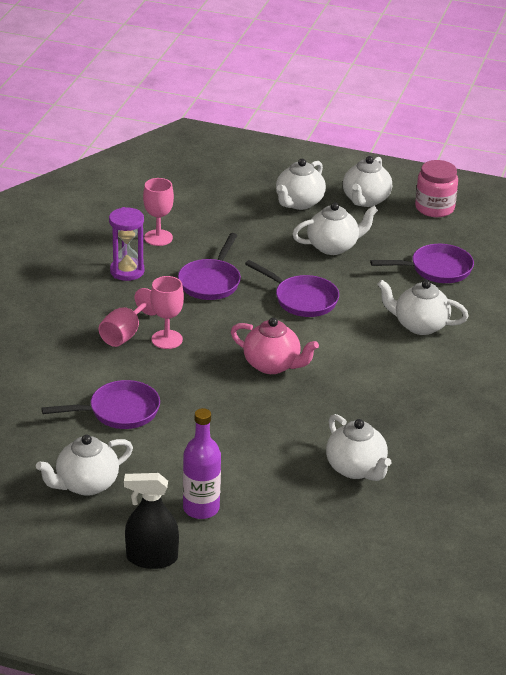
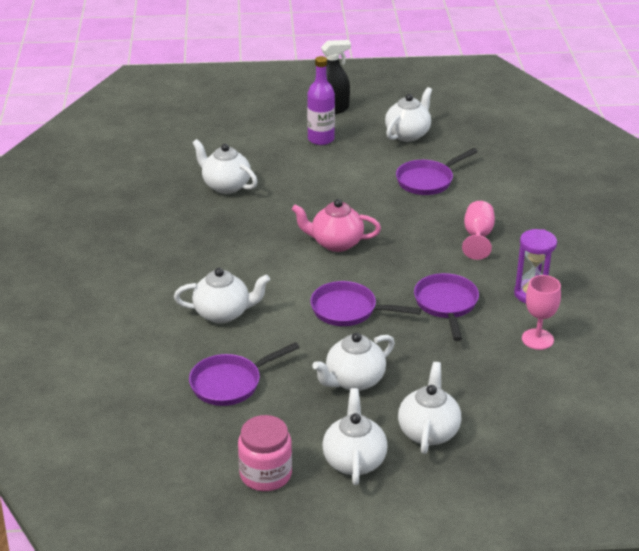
camera: 160 degrees right, 0 degrees up
(167, 339) = (439, 241): pink goblet -> none

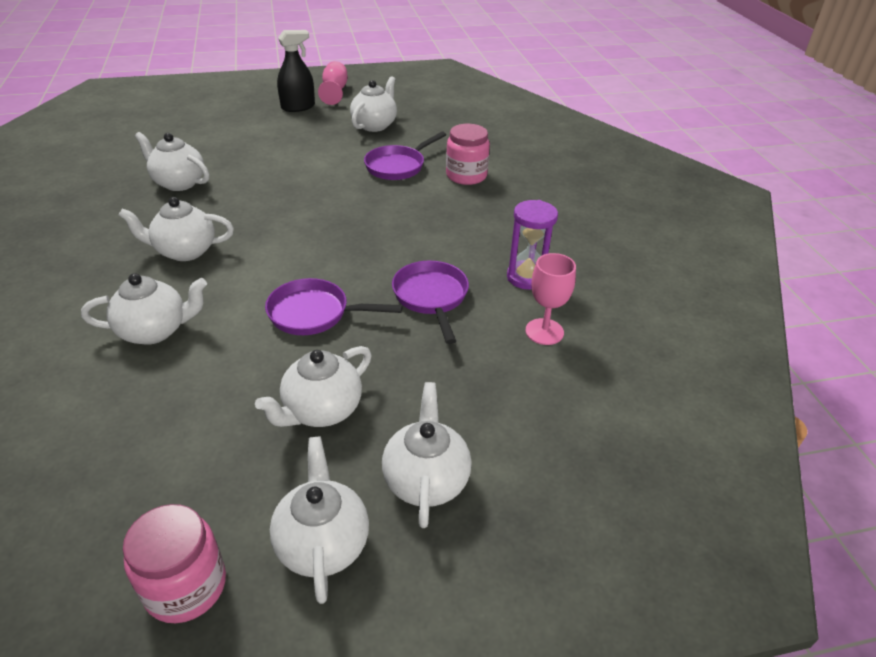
camera: 10 degrees left, 5 degrees up
(230, 383) = (150, 431): purple pan -> none
(238, 250) = (184, 251): none -> white teapot
(321, 139) = (286, 133): purple bottle -> none
(335, 243) = (300, 236): pink teapot -> none
(477, 237) = (457, 219): pink goblet -> pink goblet (335, 91)
(492, 194) = (466, 176): none -> pink jar

